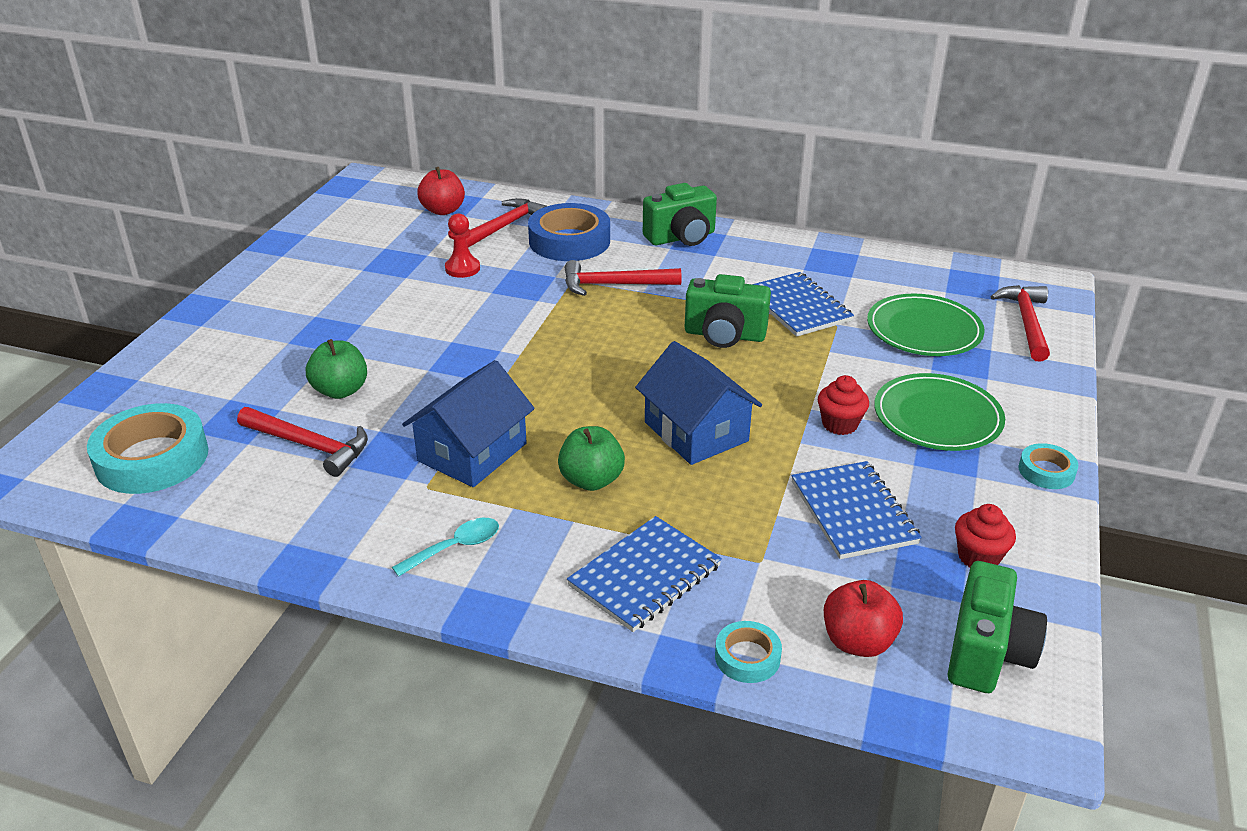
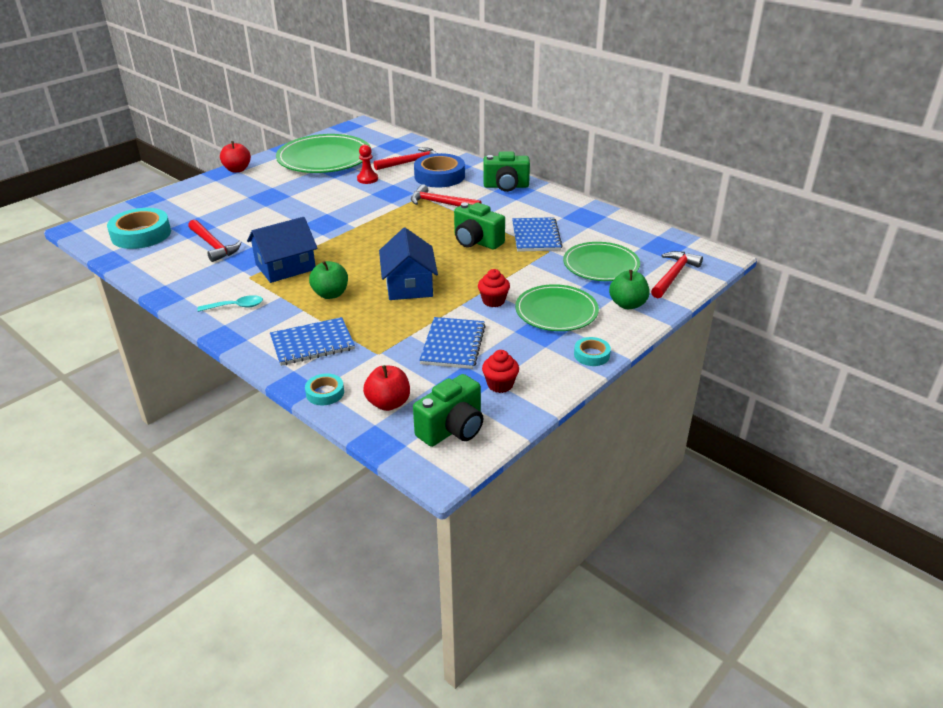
camera: 25 degrees right, 0 degrees up
(340, 390) = (251, 224): green apple -> green apple (627, 304)
(358, 247) = (324, 158): none -> green plate
(443, 210) = (386, 148): red apple -> red apple (237, 170)

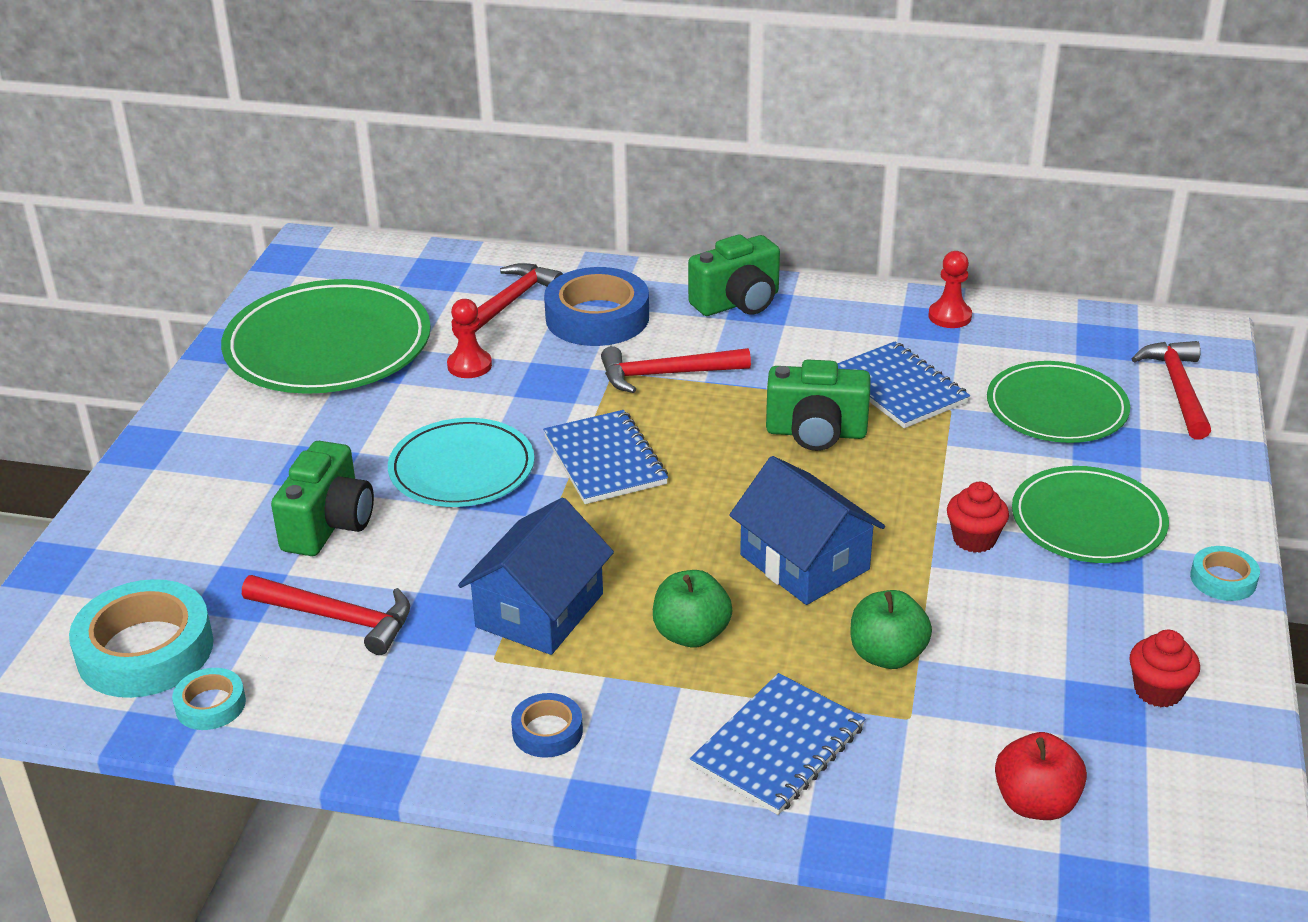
camera: 30 degrees left, 0 degrees up
(236, 306) = (547, 731): turquoise spoon -> blue tape
(237, 170) = (172, 428): red apple -> none
(319, 212) = (462, 469): none -> turquoise plate
(325, 393) = (914, 832): turquoise tape -> turquoise tape (210, 705)
(452, 429) = (1181, 803): green camera -> green camera (329, 525)
(453, 345) = (1007, 649): blue notebook -> blue notebook (605, 460)
(597, 216) = (949, 316): none -> red pawn
(627, 304) = (1172, 467): green apple -> green apple (887, 655)

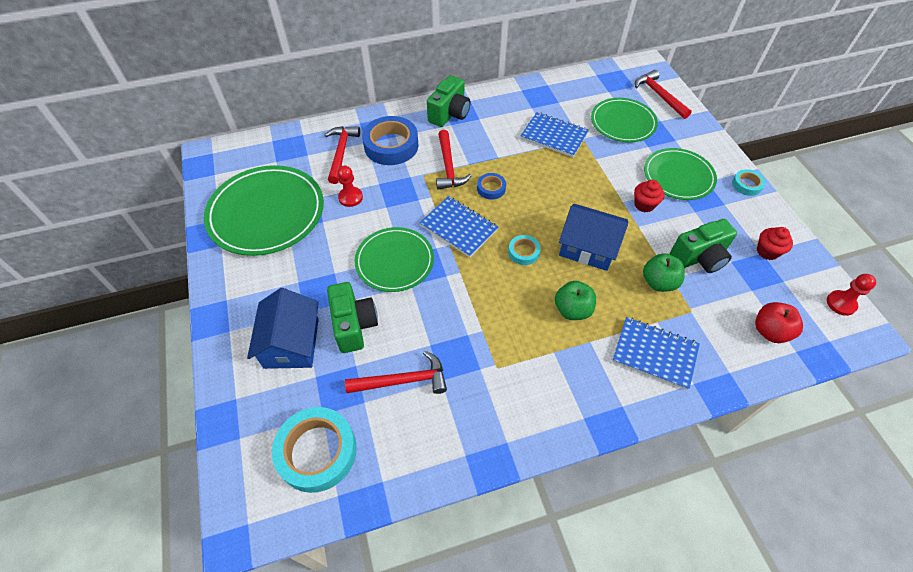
camera: 30 degrees left, 20 degrees up
(210, 705) = (380, 468): turquoise tape -> turquoise tape (523, 252)
(462, 469) = (394, 261): turquoise plate -> green plate
(539, 610) = (496, 328): blue house -> blue house (291, 343)
(547, 731) = (553, 397): blue tape -> blue tape (491, 188)
(666, 374) = (448, 167): red hammer -> red hammer turned 60 degrees counterclockwise
(778, 747) = (654, 354): blue notebook -> blue notebook turned 75 degrees counterclockwise
(816, 433) = (538, 174): green camera -> green camera (699, 258)
(949, 316) = (545, 89): red pawn -> red pawn (841, 303)

